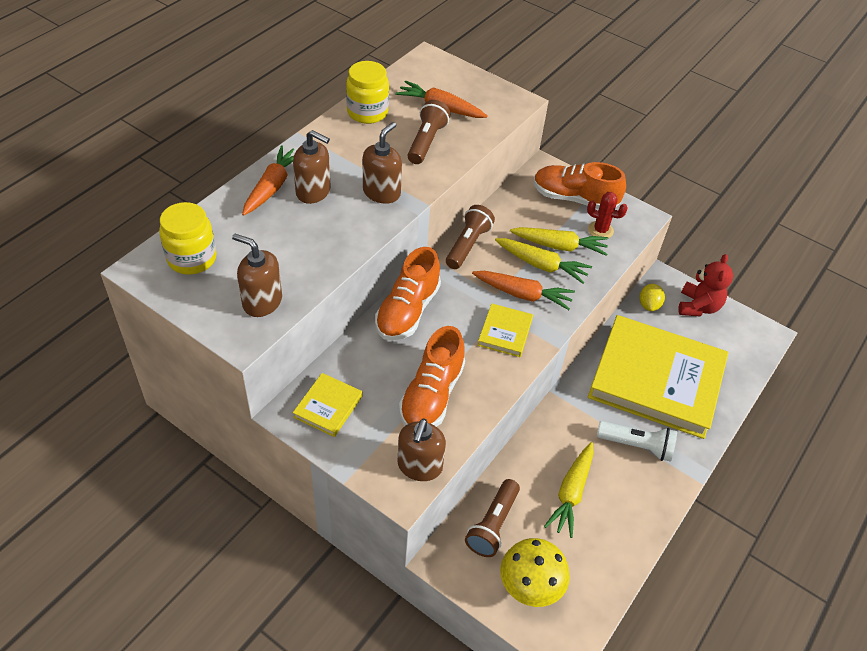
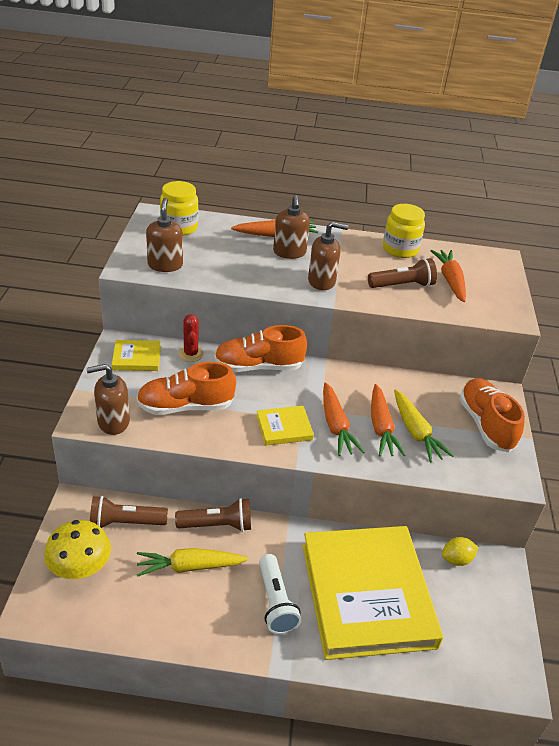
camera: 60 degrees right, 10 degrees down
(468, 245) = (359, 376): brown flashlight -> brown flashlight (217, 525)
(541, 265) = (381, 427): yellow carrot -> orange carrot
(600, 230) = (465, 454): red cactus -> red cactus (191, 354)
(698, 306) = (495, 604): red teddy bear -> none

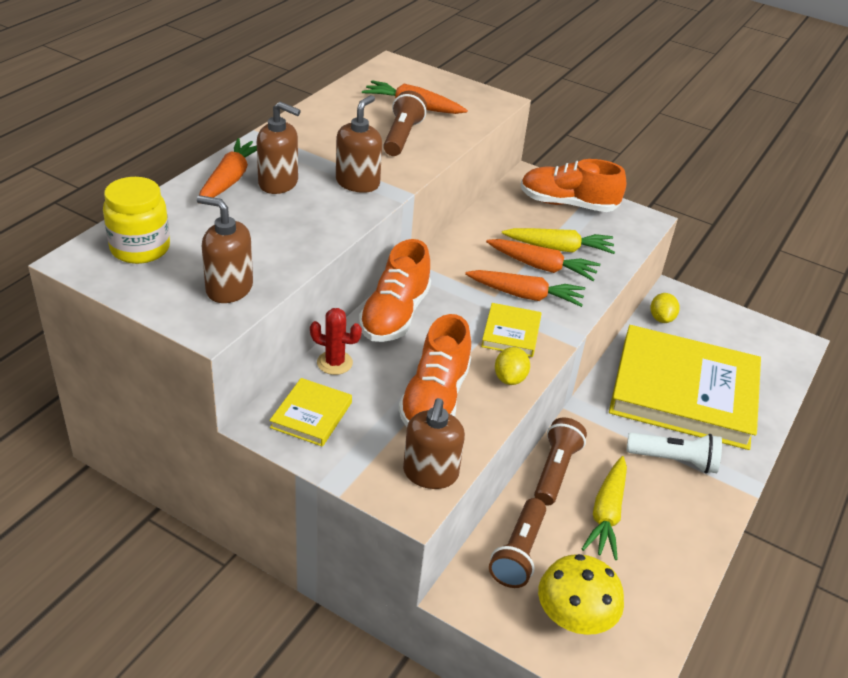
camera: 65 degrees left, 0 degrees up
(232, 438) = (510, 378): none -> yellow lemon
(400, 249) = (331, 111): yellow jar -> none

